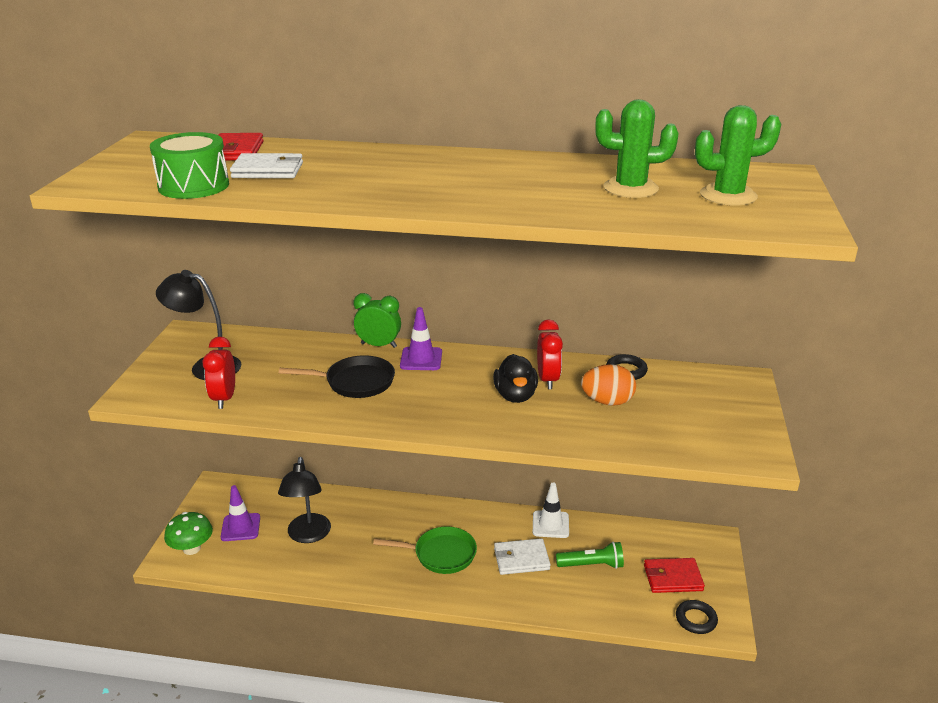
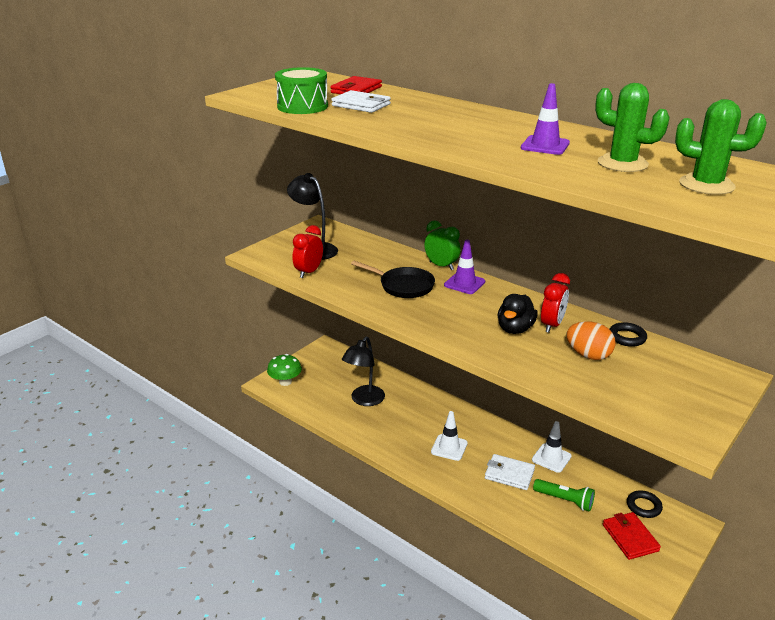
camera: 30 degrees right, 0 degrees up
(240, 527) = (324, 379): purple traffic cone -> purple traffic cone (545, 146)
(441, 554) = (449, 447): green pan -> white traffic cone
(673, 578) = (630, 537): red wallet -> red wallet turned 45 degrees clockwise
(696, 619) = (627, 577): black ring -> black ring (643, 506)

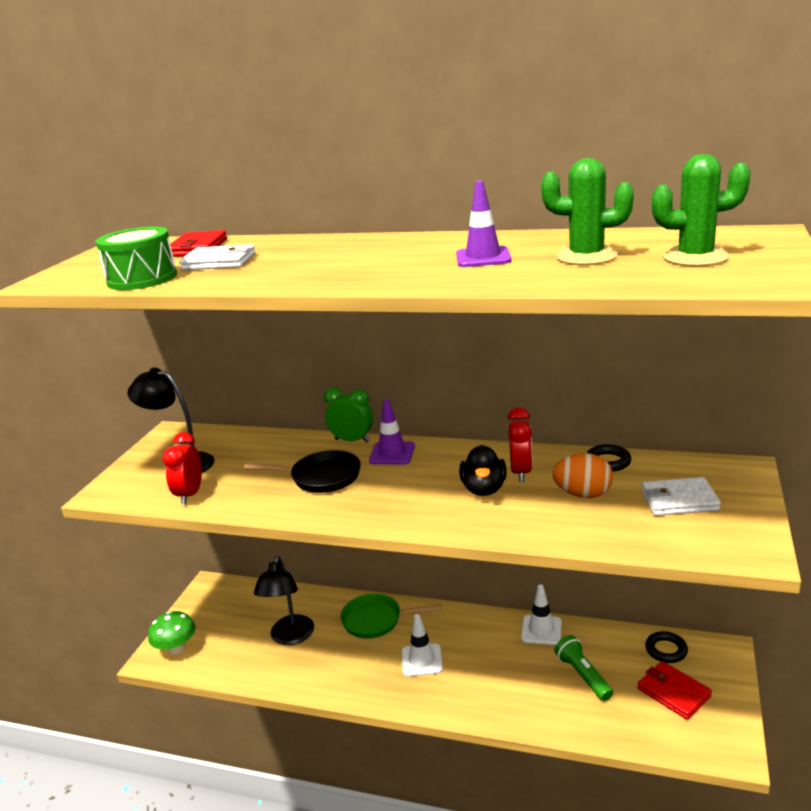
camera: 20 degrees left, 5 degrees down
(430, 409) = (376, 620): none -> green pan
(509, 474) = (506, 667): white wallet -> white wallet (679, 500)
(565, 500) = (583, 675): green flashlight -> green flashlight turned 120 degrees counterclockwise

